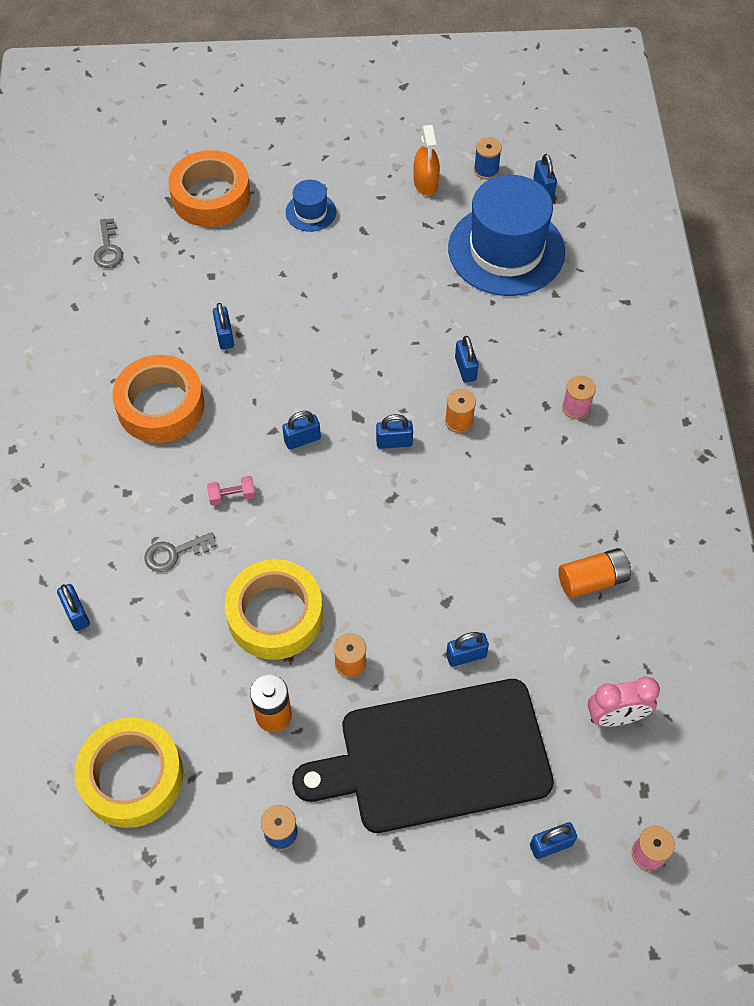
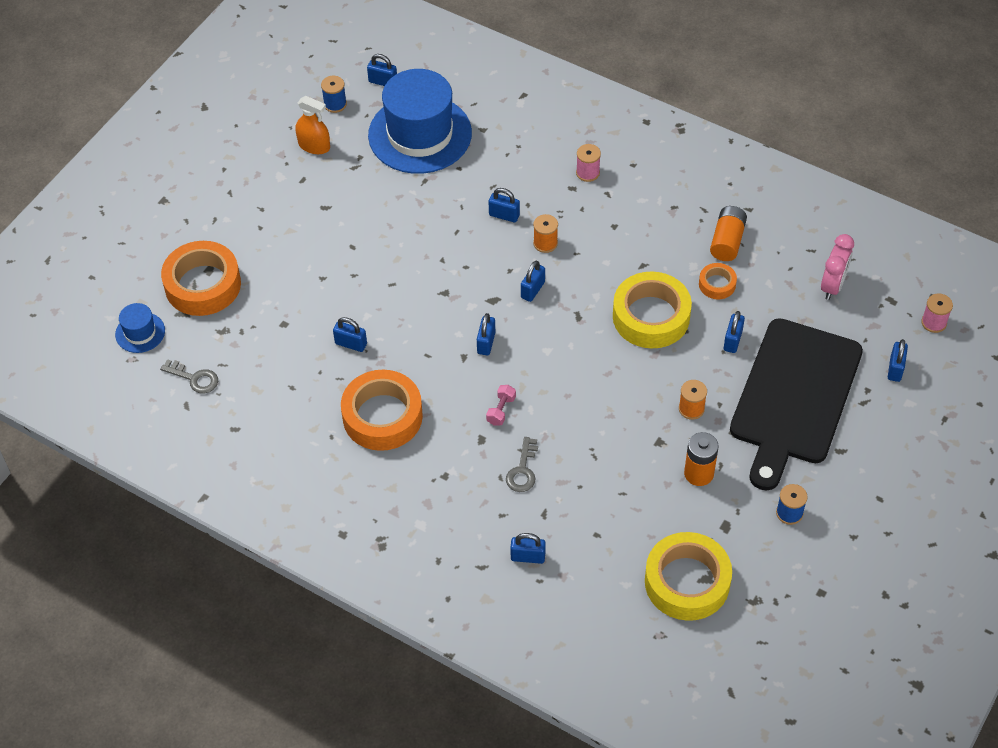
camera: 55 degrees left, 5 degrees down
(275, 615) = (621, 433): yellow tape -> yellow tape (651, 316)
(310, 212) = (278, 230): blue hat -> blue hat (140, 332)
(528, 601) = (717, 284): none -> orange tape

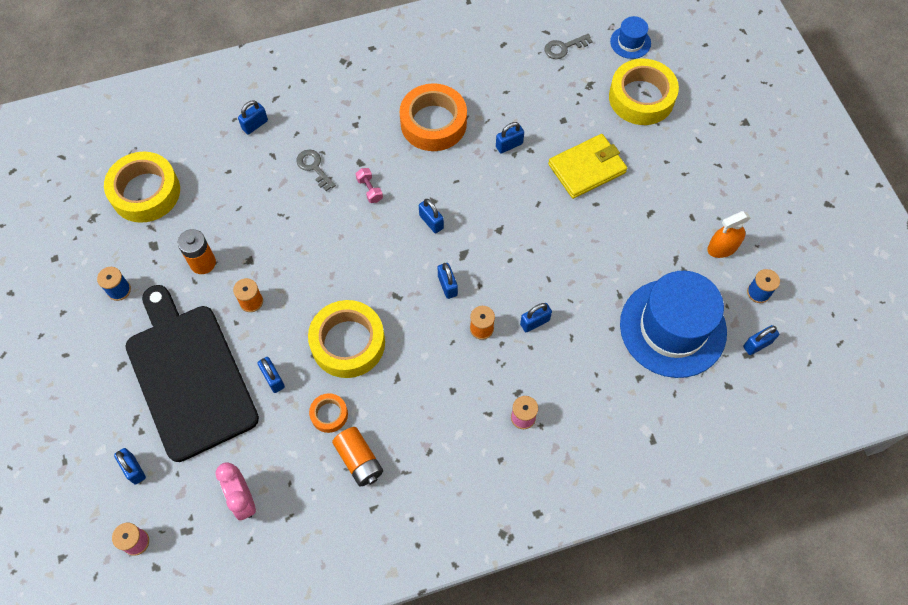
camera: 130 degrees right, 10 degrees up
(203, 285) = (641, 98): orange tape -> yellow tape
(321, 274) = (587, 168): none -> yellow wallet

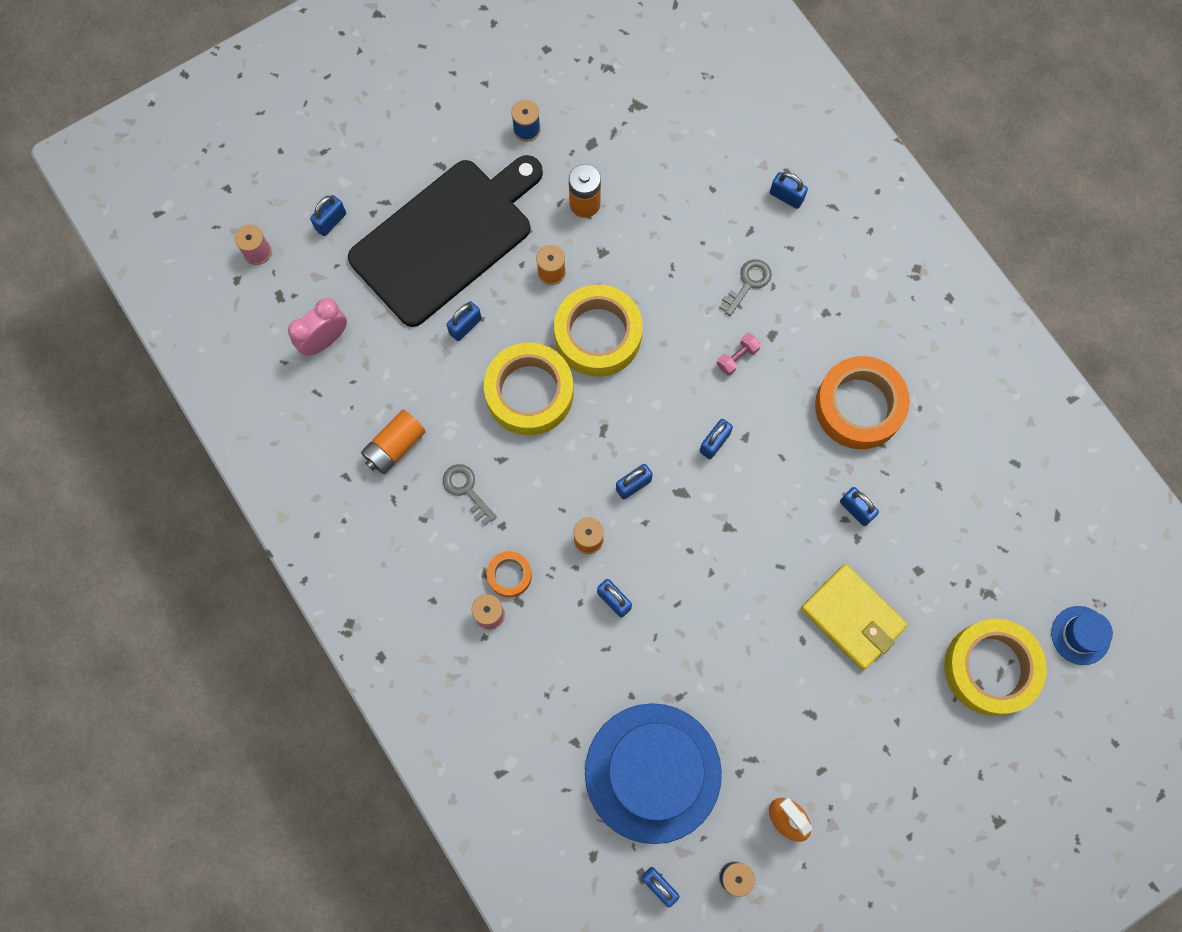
camera: 75 degrees right, 10 degrees up
(145, 192) = (656, 110): yellow tape -> yellow tape (598, 335)
(329, 414) = (439, 398): orange tape -> orange tape (509, 575)
(564, 48) = (1038, 545): grey key -> grey key (466, 490)

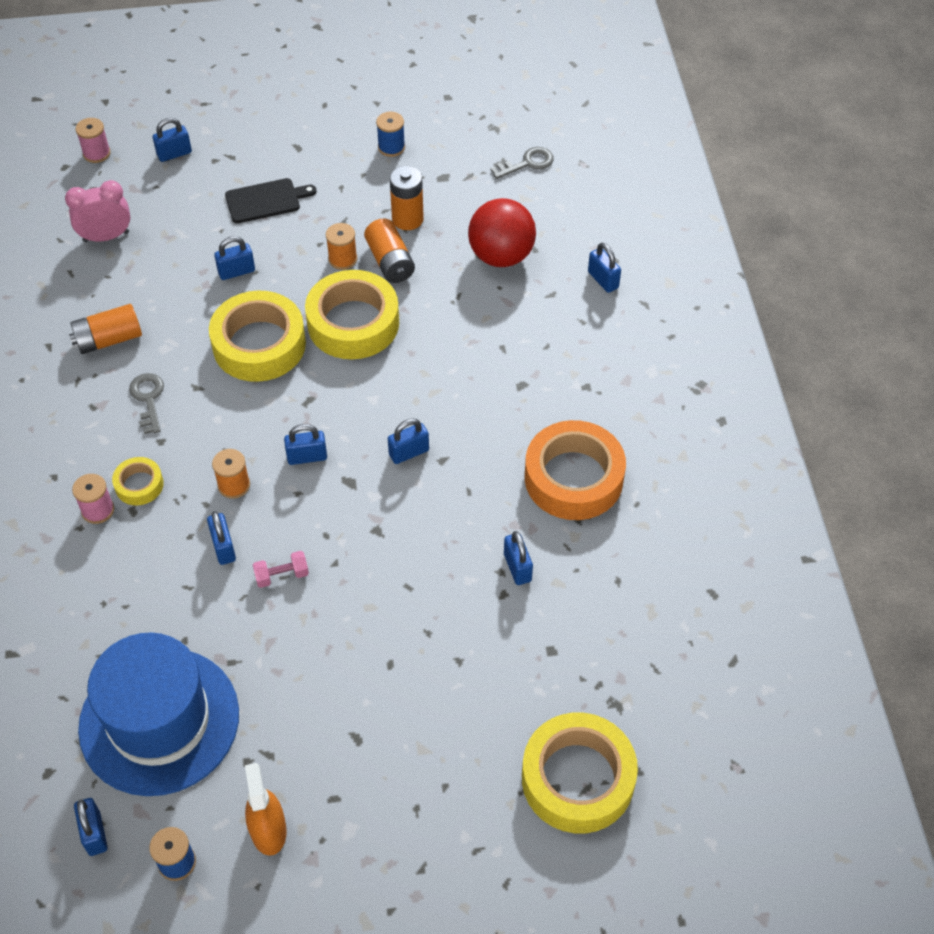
camera: 25 degrees right, 20 degrees down
(446, 238) = (266, 200): black cutting board -> black cutting board, size x0.42
(509, 575) = (139, 485): orange tape -> yellow tape
(594, 257) = (390, 262): none -> orange battery
(687, 208) = (501, 256): none -> red ball
(737, 357) = (475, 390): pink dumbbell -> pink dumbbell (282, 575)
(748, 283) = (523, 335): grey key -> grey key (527, 163)
(853, 617) = (455, 665): yellow wallet -> none
(1080, 635) = (698, 790): blue hat -> none

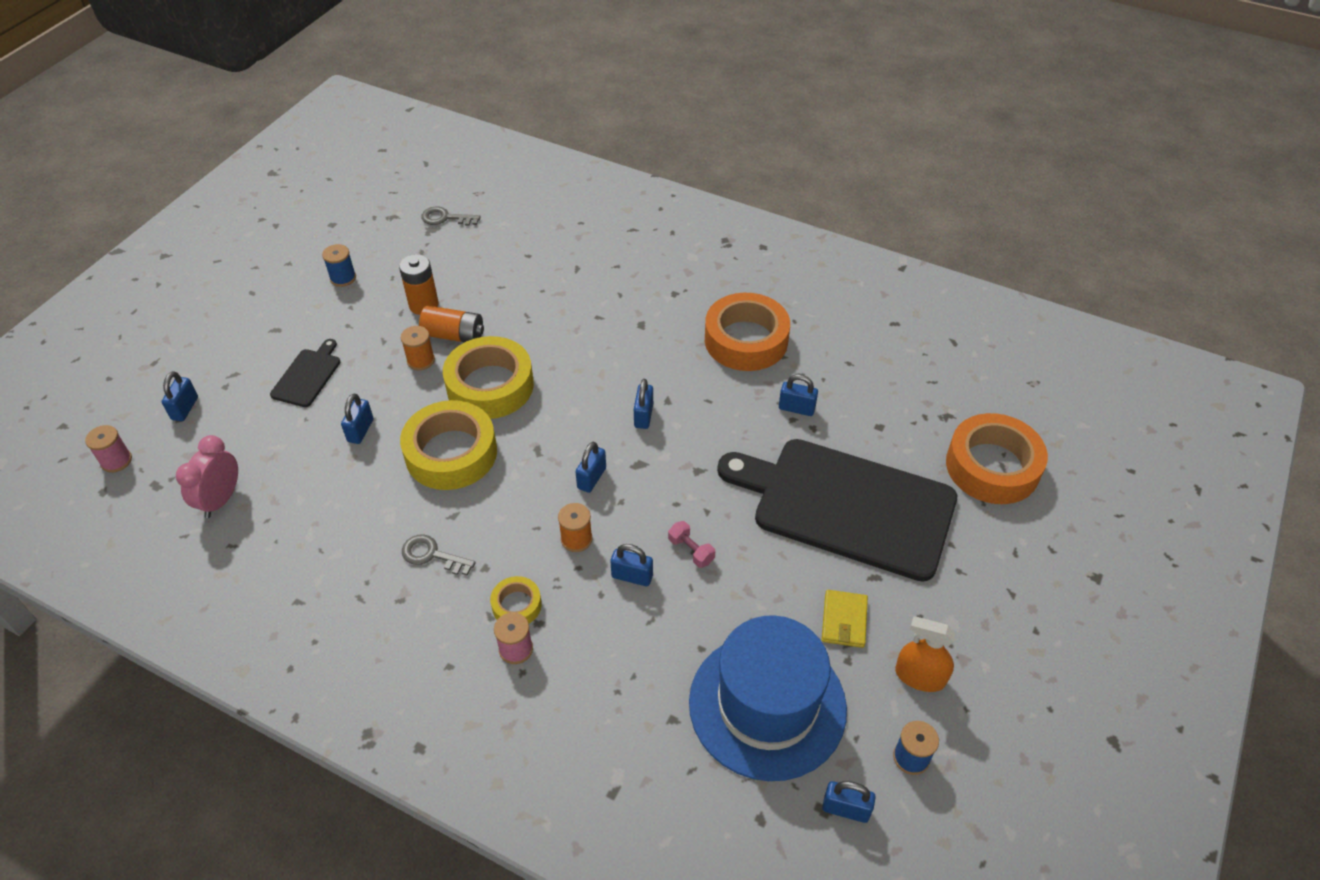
camera: 55 degrees left, 5 degrees down
(109, 339) = (338, 553): orange battery -> none
(282, 575) = (691, 550): pink dumbbell -> pink dumbbell turned 60 degrees counterclockwise
(288, 736) = (844, 620): none -> yellow wallet
(425, 671) = (846, 506): none -> black cutting board
(501, 256) = (515, 275): red ball -> none
(527, 163) = (445, 218): grey key -> grey key turned 90 degrees counterclockwise
(577, 779) = (992, 466): yellow tape -> orange tape
(603, 280) = (591, 237): blue padlock -> none

